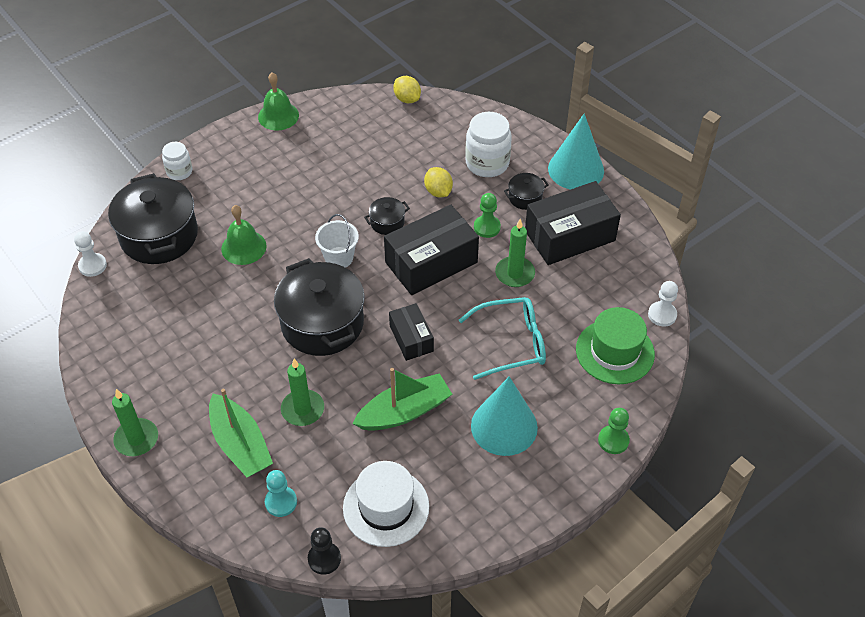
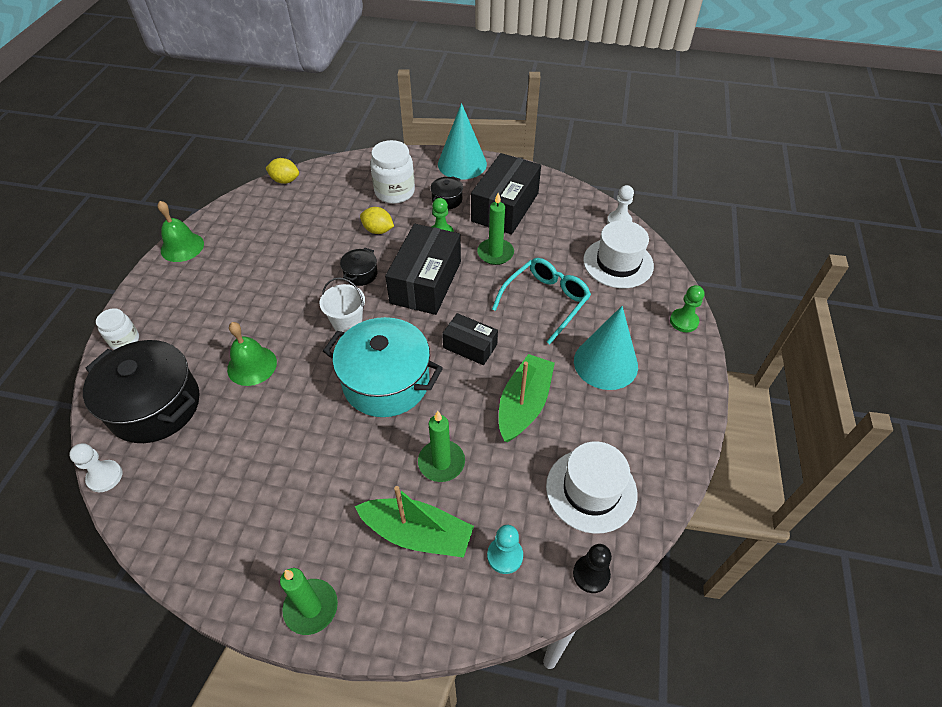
camera: 40 degrees left, 0 degrees up
(322, 323) = (386, 382): black pot -> turquoise pot
(615, 351) = (618, 263): green hat -> white hat

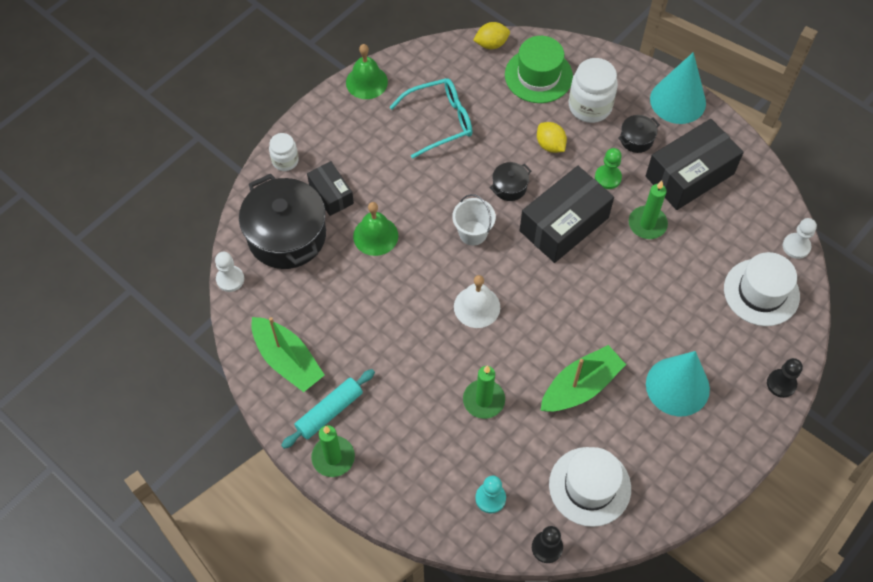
camera: 30 degrees right, 10 degrees up
(283, 559) = (329, 412): none -> turquoise rolling pin
(285, 180) = (491, 44): yellow lemon -> yellow lemon turned 60 degrees counterclockwise
(339, 187) = (538, 76): none -> green hat
(386, 382) = (477, 307): turquoise pot -> white bell
(417, 534) = (434, 446): green boat -> green boat (287, 360)
(470, 346) = (566, 309): black box -> black box (331, 194)
(545, 302) = (662, 299): turquoise glasses -> turquoise glasses (439, 121)
(684, 321) = (781, 384): green pawn -> black pawn

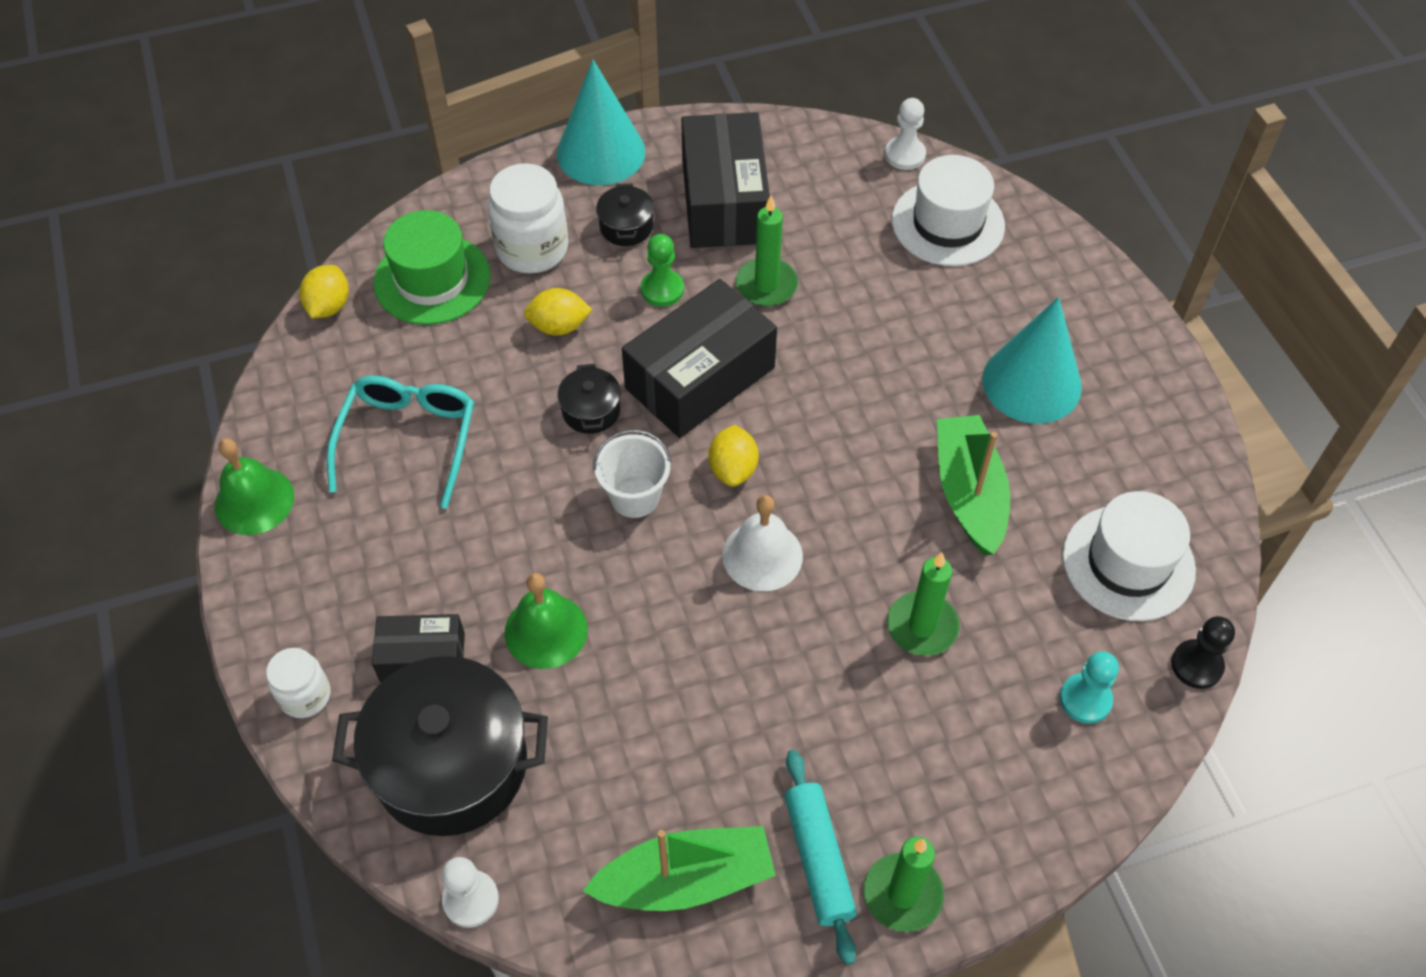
camera: 60 degrees left, 5 degrees down
(518, 268) = (733, 469): none -> yellow lemon
(564, 224) = (700, 378): black box -> black box turned 60 degrees clockwise
(781, 384) = (1089, 274): black pawn -> none

